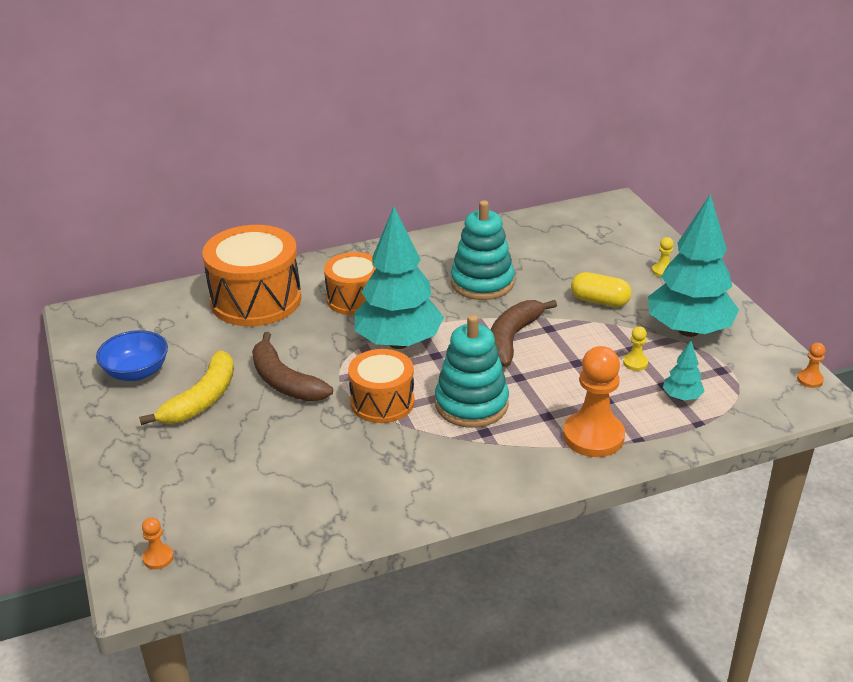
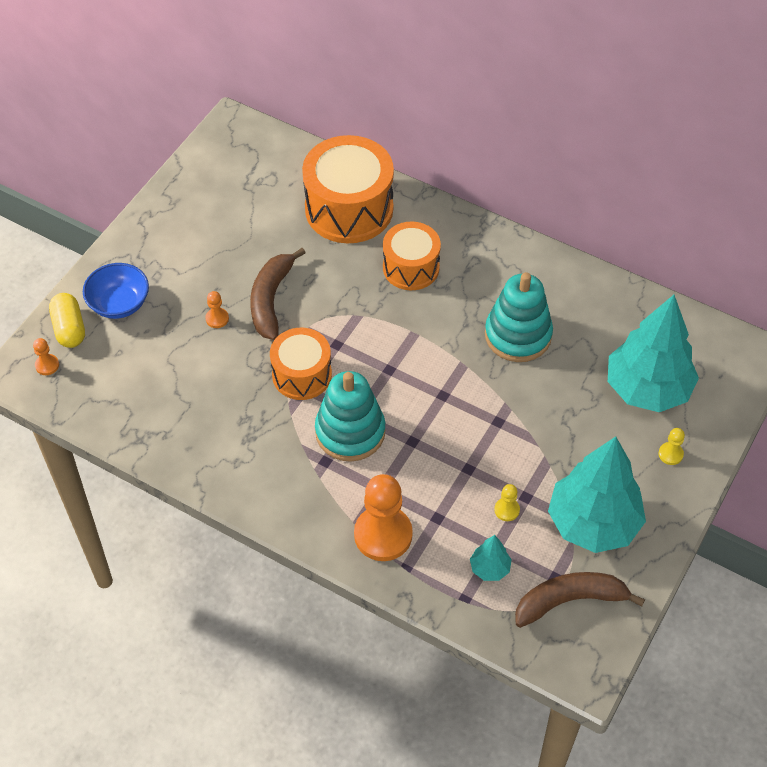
camera: 50 degrees right, 20 degrees up
(136, 372) = (202, 209): blue bowl -> blue bowl (119, 303)
(202, 399) = (208, 268): yellow banana -> none
(398, 342) = (382, 335): turquoise tree -> turquoise tree (647, 389)
(512, 339) = (459, 405): brown banana -> brown banana (570, 600)
(599, 301) = (573, 434): yellow capsule -> yellow capsule (69, 328)
(810, 380) = (604, 652): orange pawn -> orange pawn (217, 318)

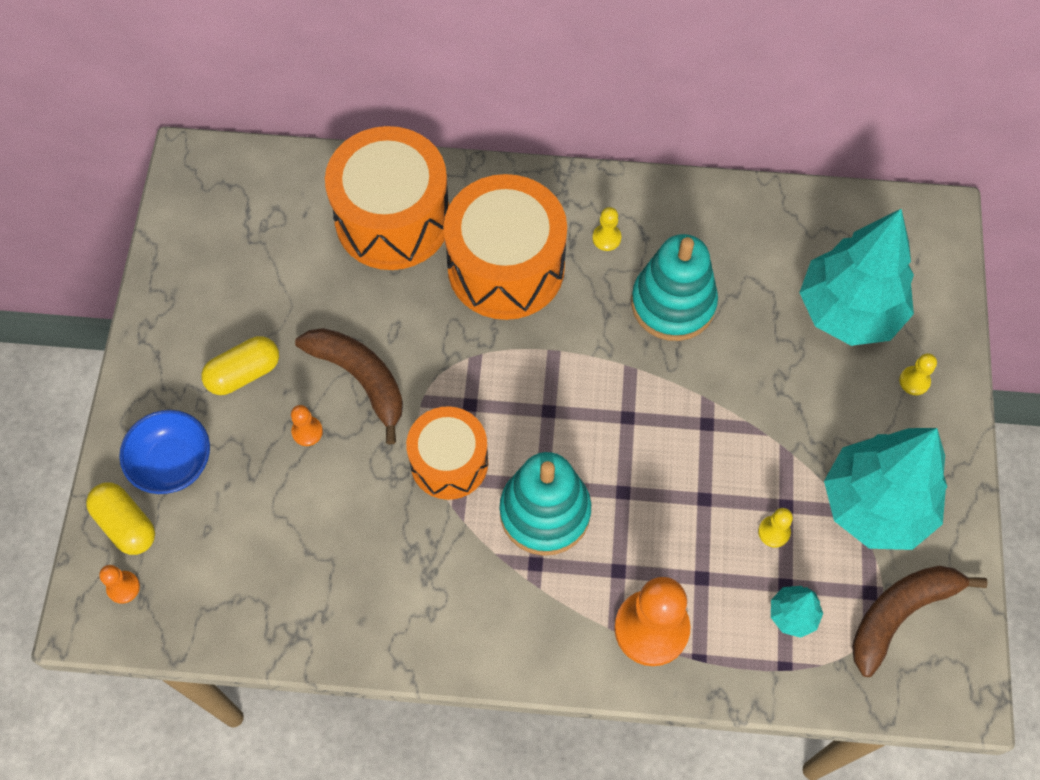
camera: 25 degrees left, 10 degrees up
(195, 267) = (244, 373): none -> yellow capsule
(271, 300) = (360, 378): brown banana -> brown banana turned 150 degrees clockwise
(411, 267) = (506, 267): orange drum -> orange drum, size x1.61
(493, 275) = (606, 238): none -> yellow pawn

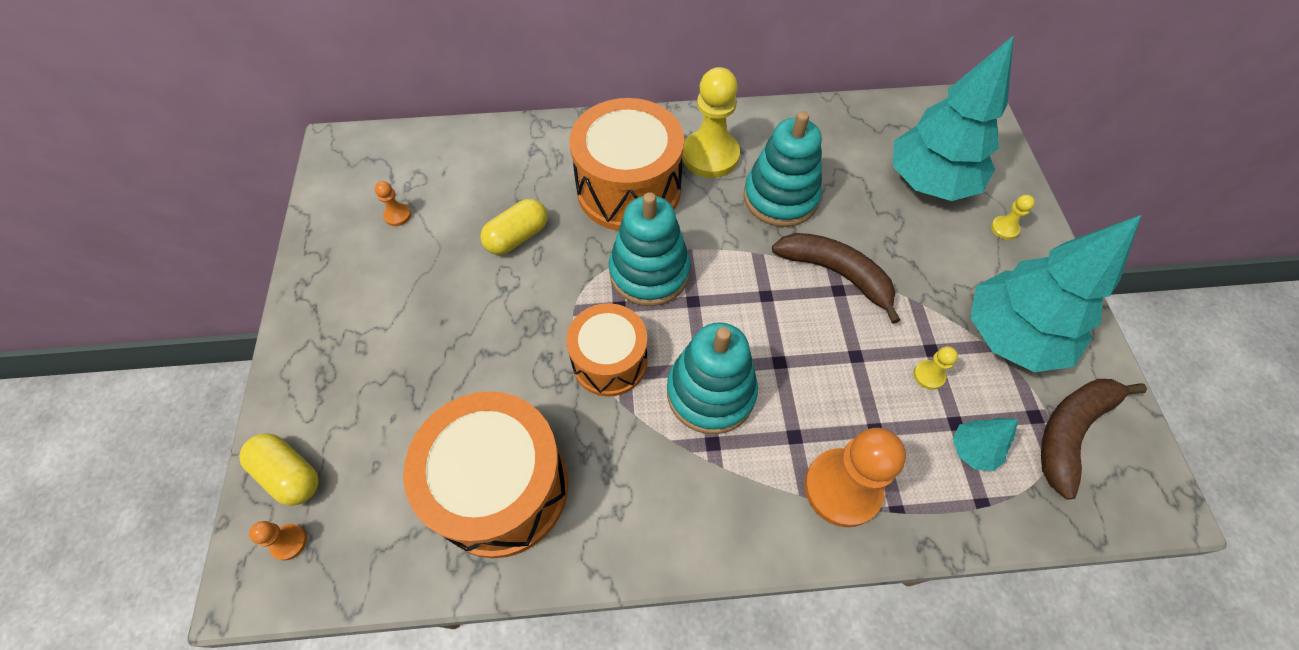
camera: 10 degrees left, 5 degrees down
(173, 463) = (335, 405): blue bowl -> none
(244, 373) = (400, 311): yellow capsule -> yellow capsule (517, 237)
(307, 431) = (467, 354): orange pawn -> orange pawn (397, 215)
(360, 378) = (512, 299): brown banana -> brown banana (836, 273)
(393, 219) = (522, 166): orange drum -> orange drum (501, 488)
(509, 371) = (649, 272): none -> turquoise stacking toy
(606, 238) = (710, 156): yellow pawn -> yellow pawn, size x2.28

